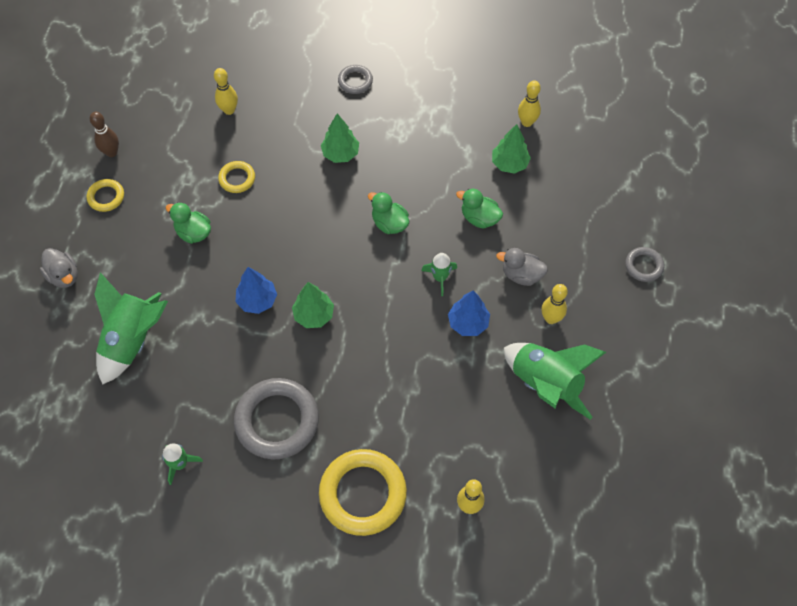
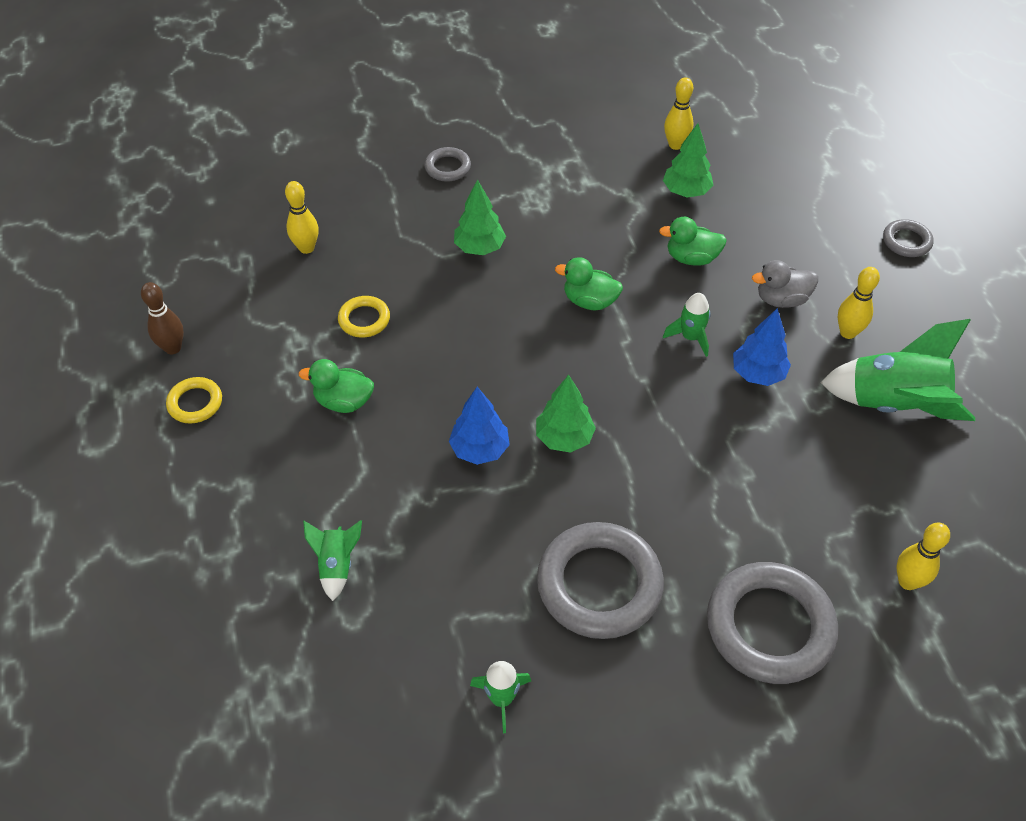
camera: 25 degrees left, 10 degrees down
(64, 276) = (188, 522): grey duck -> none
(132, 340) = (337, 565): green rocket -> green rocket, size x0.50
(363, 494) = (769, 626): yellow ring -> grey ring

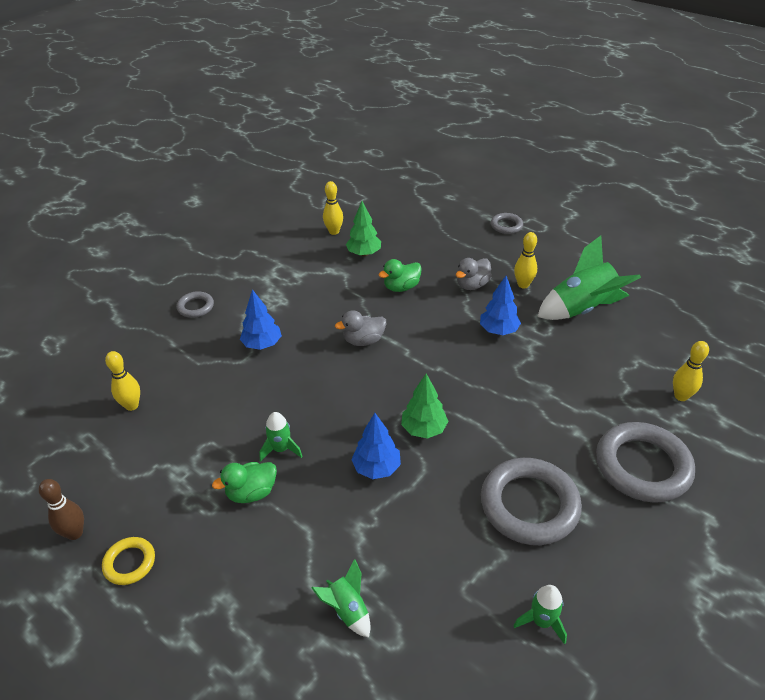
camera: 35 degrees left, 10 degrees down
(364, 319) = (219, 430): yellow ring -> none
(479, 248) = (262, 344): green tree -> blue tree
(589, 301) = (363, 341): green duck -> grey duck
(690, 337) = (442, 330): green rocket -> green rocket (281, 449)

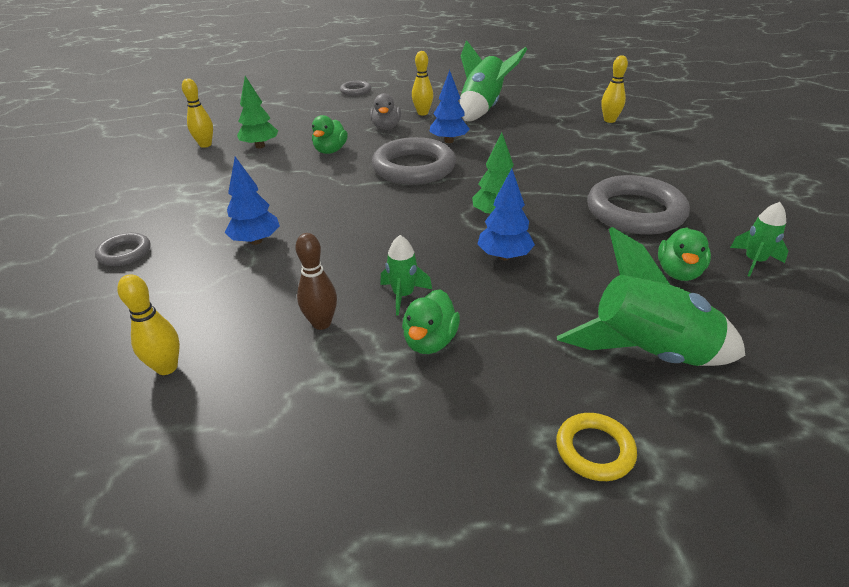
camera: 45 degrees left, 5 degrees down
(75, 533) = (279, 529): brown bowling pin -> brown bowling pin (321, 323)
(129, 563) = (399, 494): yellow ring -> yellow ring (594, 450)
(347, 610) = (648, 353): green rocket -> green rocket, size x2.01
(363, 341) = (353, 193): grey duck -> none
(468, 578) = (678, 272): none -> green duck
(642, 466) = (652, 158): grey ring -> grey ring (414, 168)

